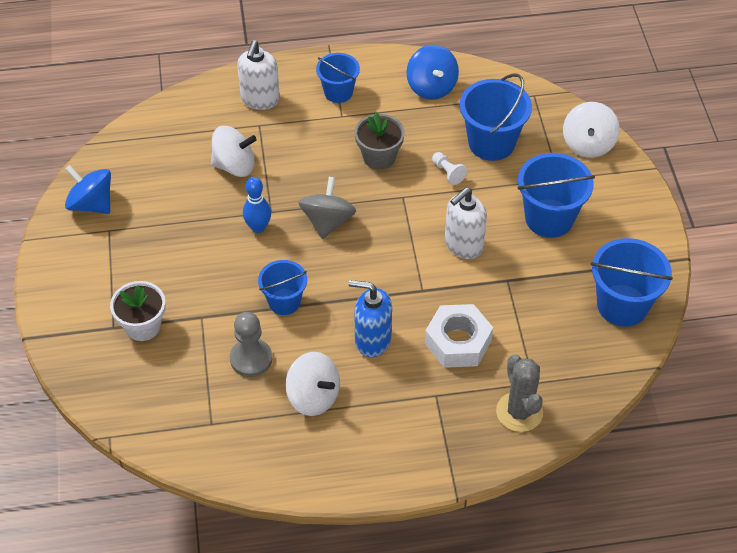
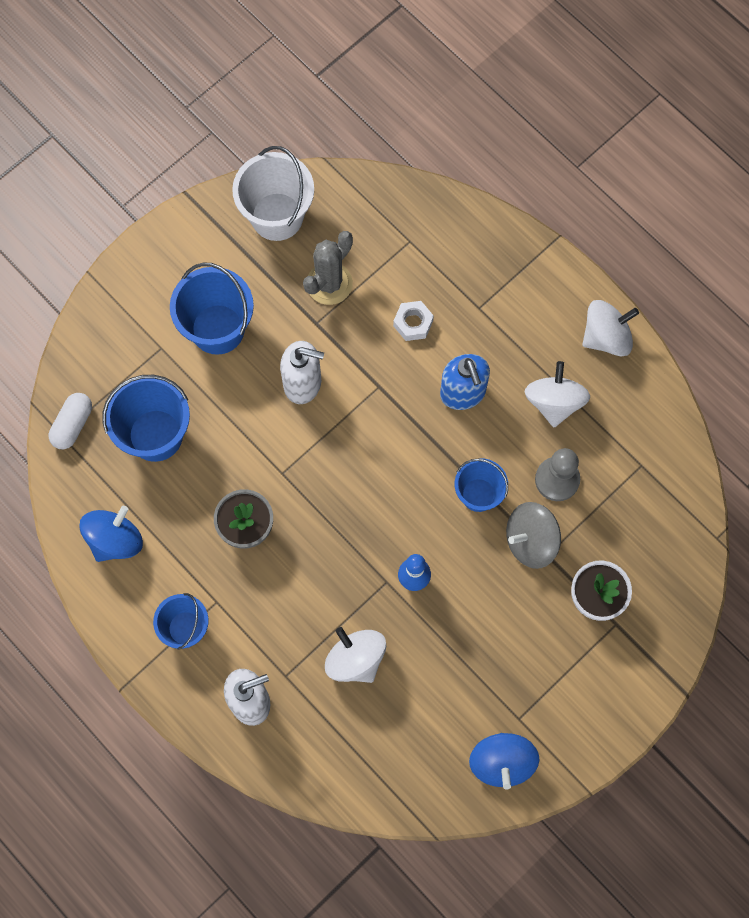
camera: 125 degrees left, 20 degrees up
(327, 221) = (361, 521): grey spinning top -> grey spinning top (530, 541)
(448, 173) = (223, 451): white pawn -> none
(458, 342) = (413, 323): white nut -> white nut, size x0.58
(519, 412) = (447, 236): grey cactus -> grey cactus (329, 283)
(536, 104) = (72, 425): none -> white capsule
(588, 144) = (97, 347): white spinning top -> white spinning top (606, 337)
(622, 305) = (277, 216): blue bucket -> white bucket

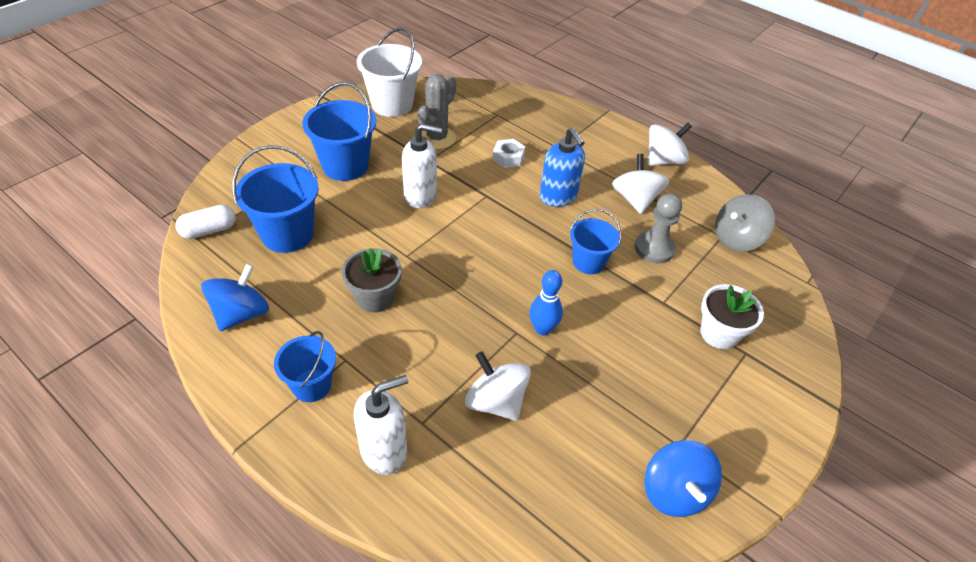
camera: 10 degrees left, 25 degrees down
(72, 425) = (209, 230): white capsule -> white capsule turned 45 degrees clockwise
(530, 541) = (645, 293): grey spinning top -> grey spinning top (736, 239)

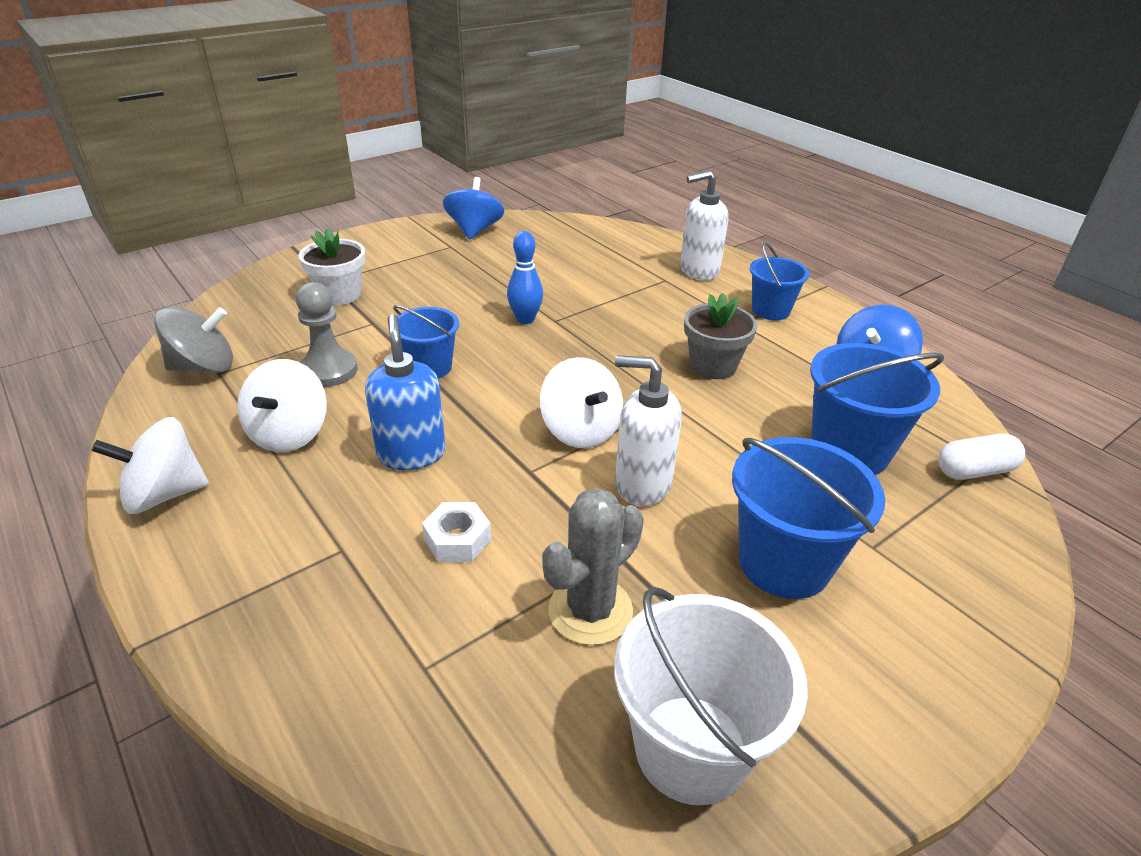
camera: 165 degrees left, 10 degrees down
(496, 401) = (595, 282): white spinning top -> white spinning top (580, 430)

